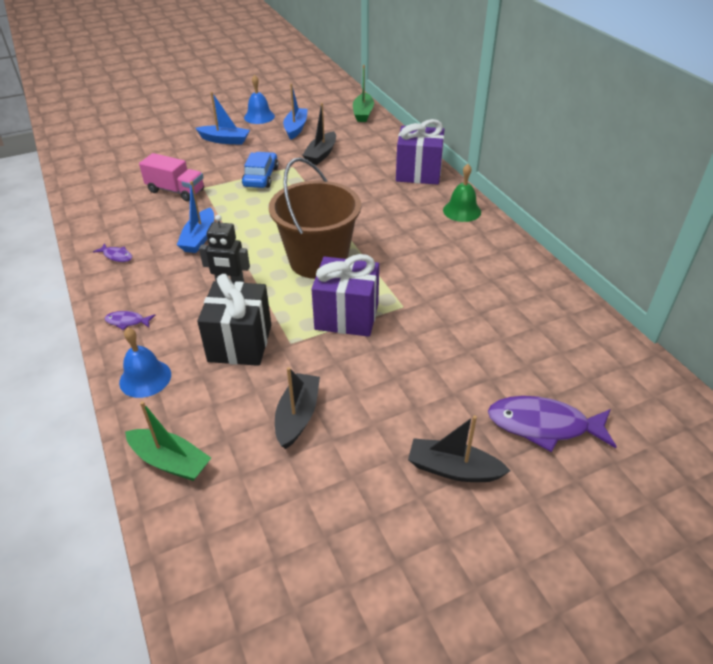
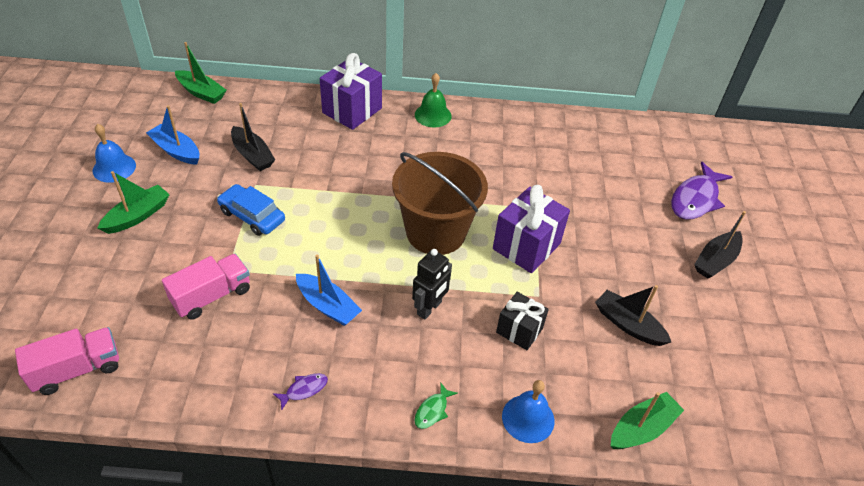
camera: 65 degrees left, 5 degrees up
(90, 172) = (77, 370): none -> pink truck
(127, 322) = (432, 410): purple fish -> green fish
(225, 140) = (138, 216): blue boat -> green boat
(240, 343) = (519, 330): black gift -> black gift, size x0.62

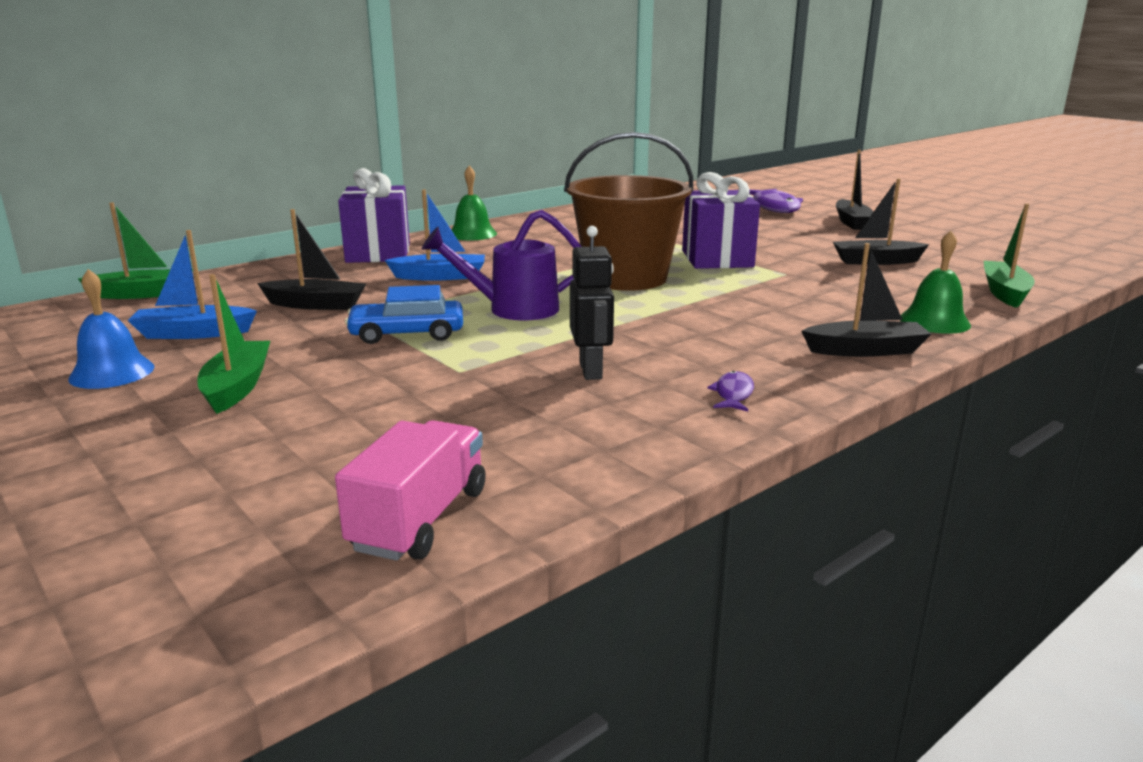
camera: 40 degrees left, 25 degrees down
(212, 296) = (482, 392): pink truck -> none
(328, 225) = (512, 309): none -> purple watering can
(328, 306) = (628, 345): blue boat -> blue boat (440, 276)
(429, 308) = (723, 310): black robot -> black robot (591, 370)
(432, 410) = (865, 350): green fish -> black boat
(519, 330) = (817, 291): black gift -> none
(528, 418) = (934, 321): blue bell -> green bell

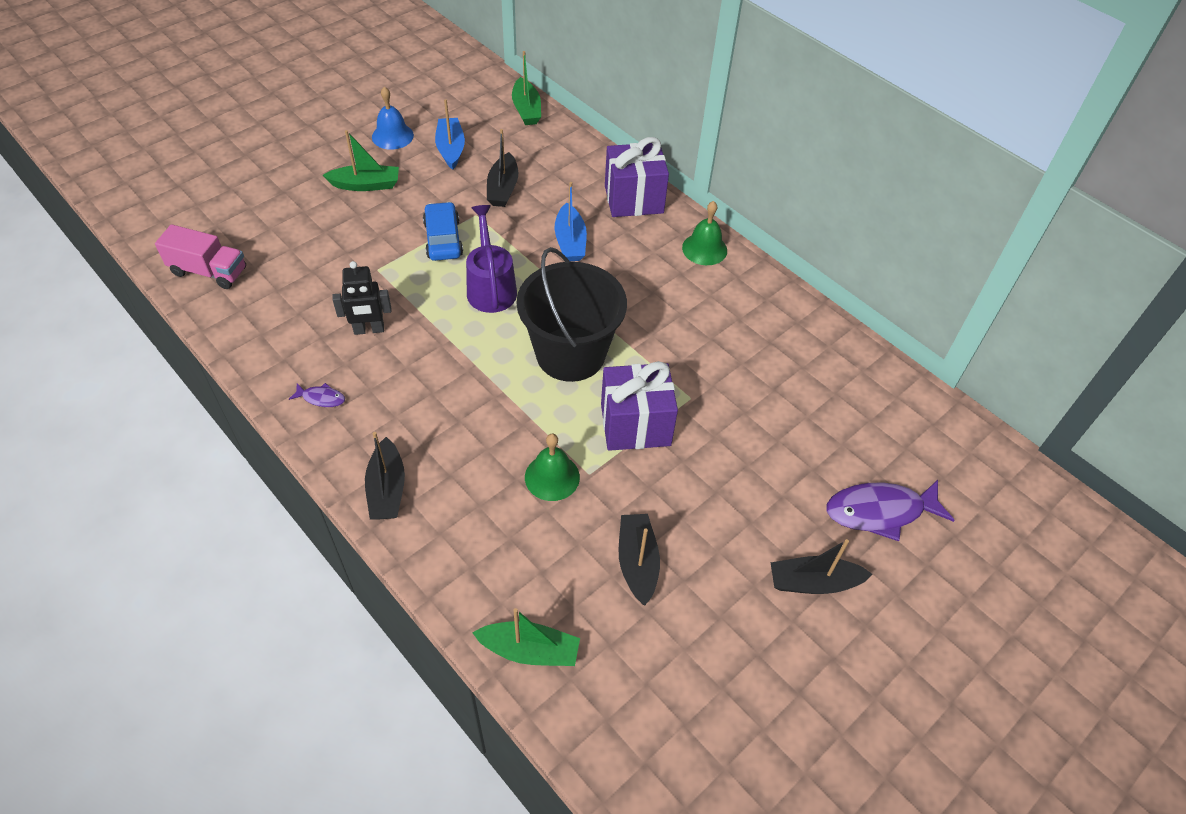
camera: 85 degrees right, 30 degrees up
(626, 278) = (570, 354): brown bucket -> black bucket
(934, 321) = (449, 558): green bell -> green bell (552, 477)

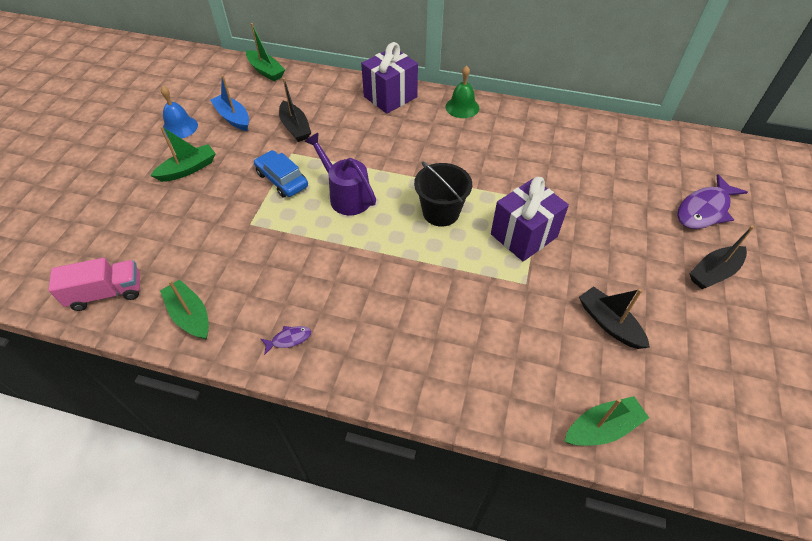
camera: 30 degrees left, 0 degrees up
(258, 329) = (190, 315): none -> green boat
(369, 330) = (282, 269): black robot -> none
(387, 489) = (400, 377): black boat -> none
(552, 477) = (504, 299): green bell -> none
(570, 241) = (373, 141): blue boat -> none
(570, 354) = (441, 212): black bucket -> black bucket, size x0.66

